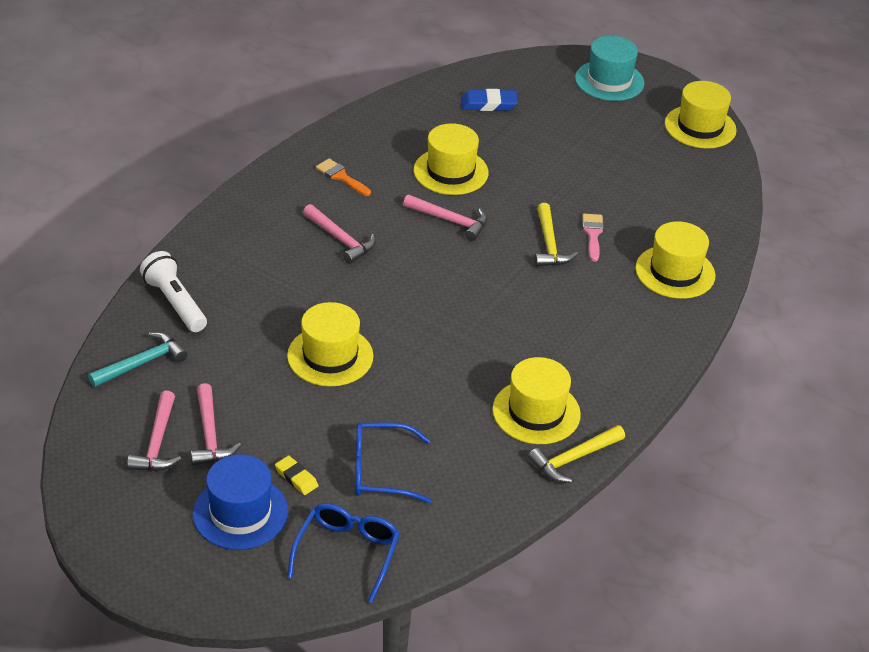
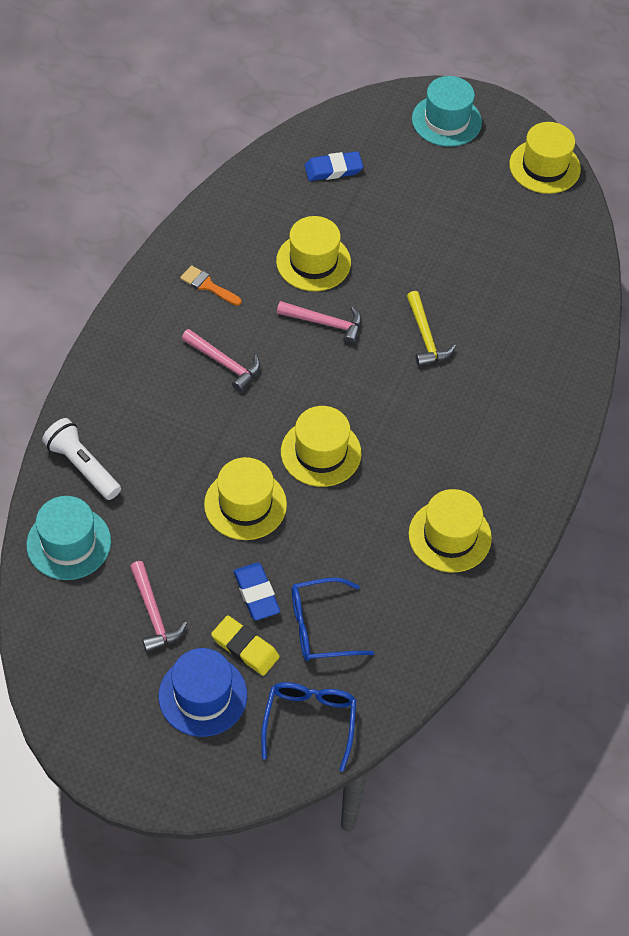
camera: 10 degrees left, 15 degrees up
(142, 363) = (69, 543): turquoise hammer -> turquoise hat
(157, 442) = (107, 631): pink hammer -> none
(296, 478) = (245, 648): yellow eraser -> yellow eraser, size x1.55
(321, 432) = (256, 593): none -> blue eraser
(574, 458) = (493, 582): yellow hammer -> none
(593, 234) = (464, 318): pink brush -> none
(675, 272) = (549, 350): yellow hat -> yellow hat (321, 452)

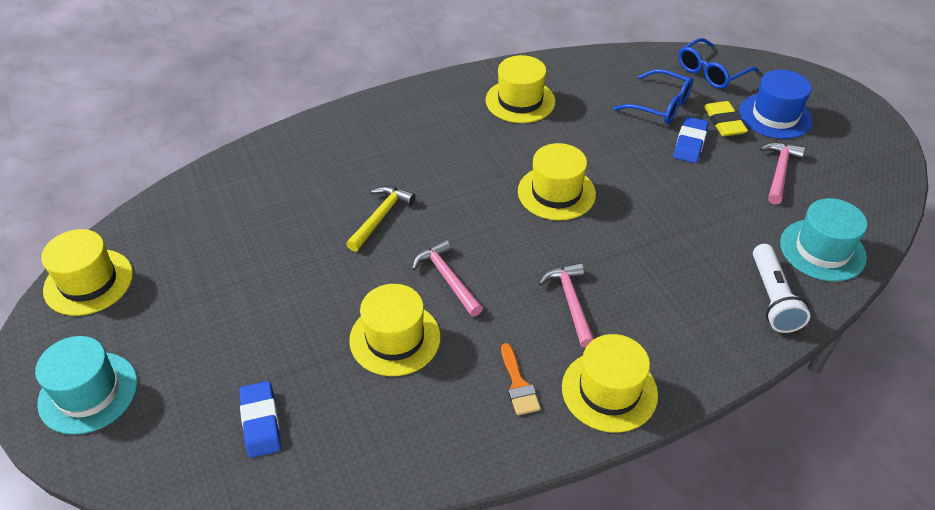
camera: 135 degrees left, 10 degrees down
(245, 504) = (650, 195): yellow hat -> yellow hat (609, 391)
(333, 169) = (260, 422): blue eraser -> blue eraser turned 45 degrees clockwise

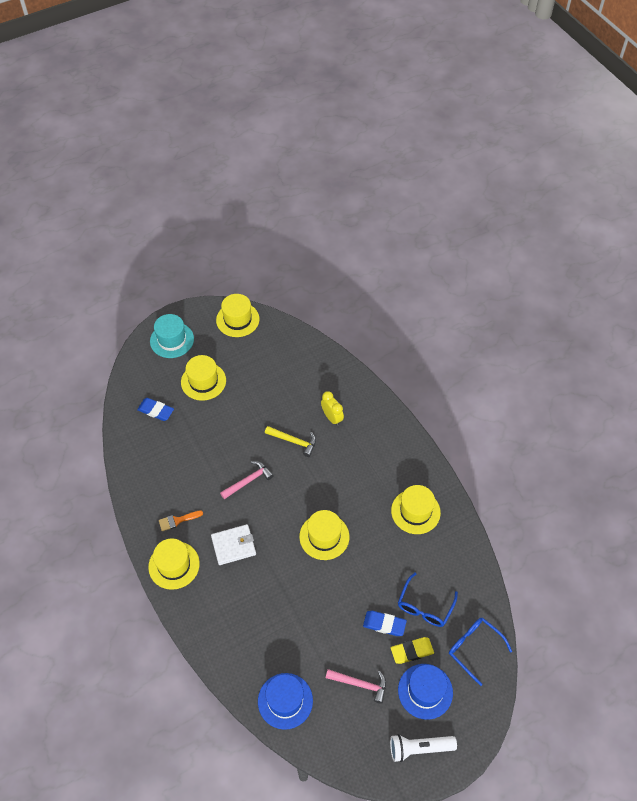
camera: 85 degrees right, 10 degrees up
(260, 422) = (156, 411): blue eraser -> blue eraser turned 45 degrees clockwise
(346, 171) = (332, 418): none -> yellow clock
(395, 338) = (206, 460): yellow hat -> yellow hat (203, 381)
(571, 302) = (233, 546): pink hammer -> white wallet
(772, 298) = (242, 661): white flashlight -> white flashlight (419, 748)
(822, 250) = (285, 701): turquoise hat -> blue hat

